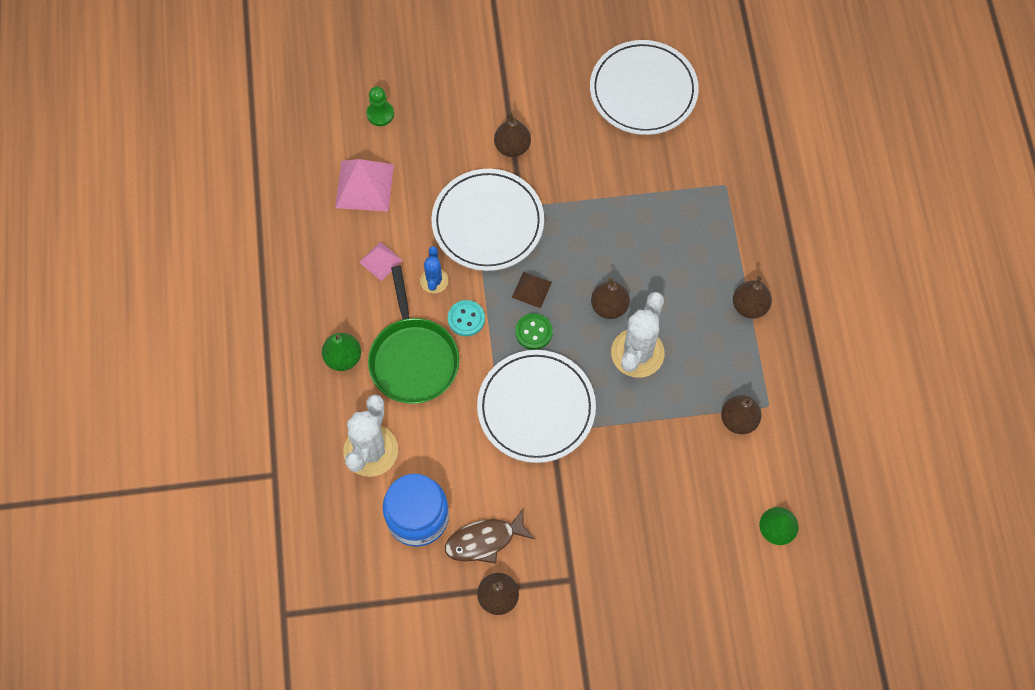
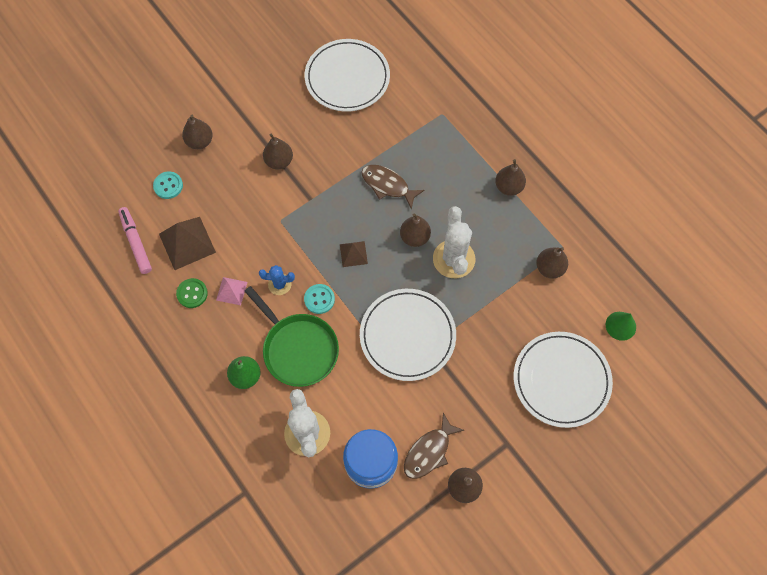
camera: 30 degrees left, 0 degrees up
(313, 158) = (136, 242): none -> pink marker
(364, 186) = (187, 243): pink pyramid -> brown pyramid
(380, 114) = (168, 186): green pawn -> turquoise button
(434, 280) = (279, 284): blue cactus -> blue cactus turned 60 degrees counterclockwise
(441, 82) = (200, 141): none -> brown pear
(488, 222) = (293, 223): white plate -> white plate (561, 380)
(533, 332) = (373, 283): green button -> green button (192, 293)
(614, 234) = (387, 185): none -> brown fish

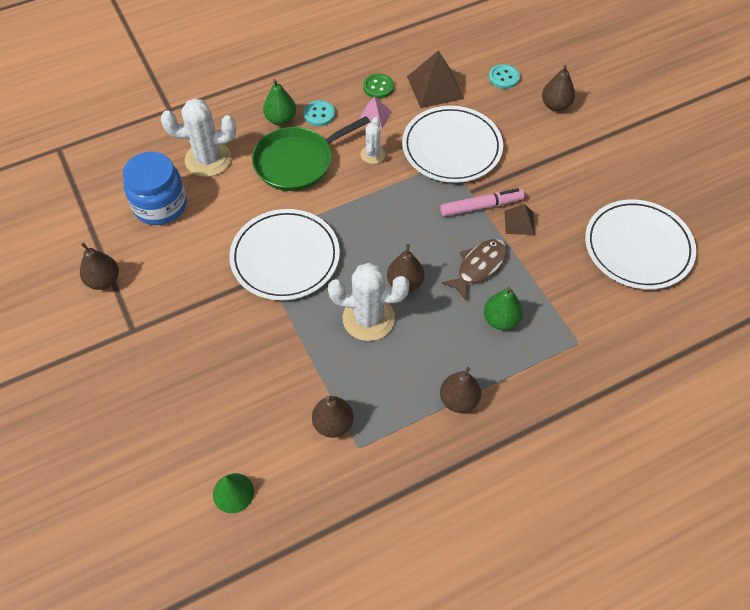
camera: 100 degrees right, 10 degrees down
(136, 242) = (442, 51): pink marker -> pink marker (481, 207)
(279, 161) = (523, 169): brown pear -> none
(279, 284) = (373, 154): blue cactus -> white cactus
(319, 299) = (348, 185): turquoise button -> turquoise button (319, 114)
(353, 254) = (395, 222): brown pyramid -> brown pyramid (519, 222)
(429, 451) = (152, 256): brown fish -> none
(434, 166) = (501, 320): none -> green pear
(561, 380) = (185, 403): white plate -> white plate (452, 147)

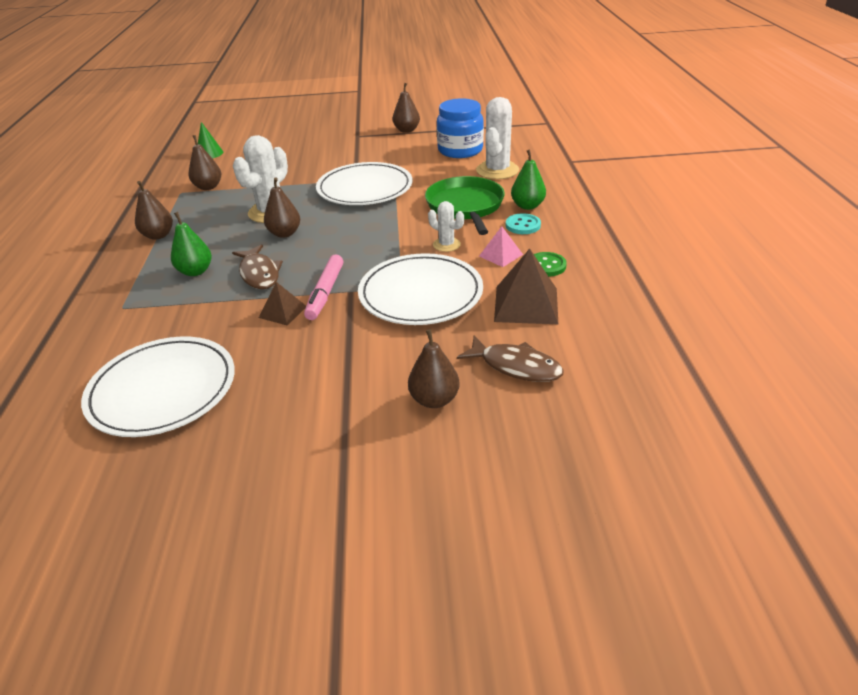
camera: 115 degrees right, 20 degrees down
(503, 77) = (516, 366): turquoise button -> brown fish

